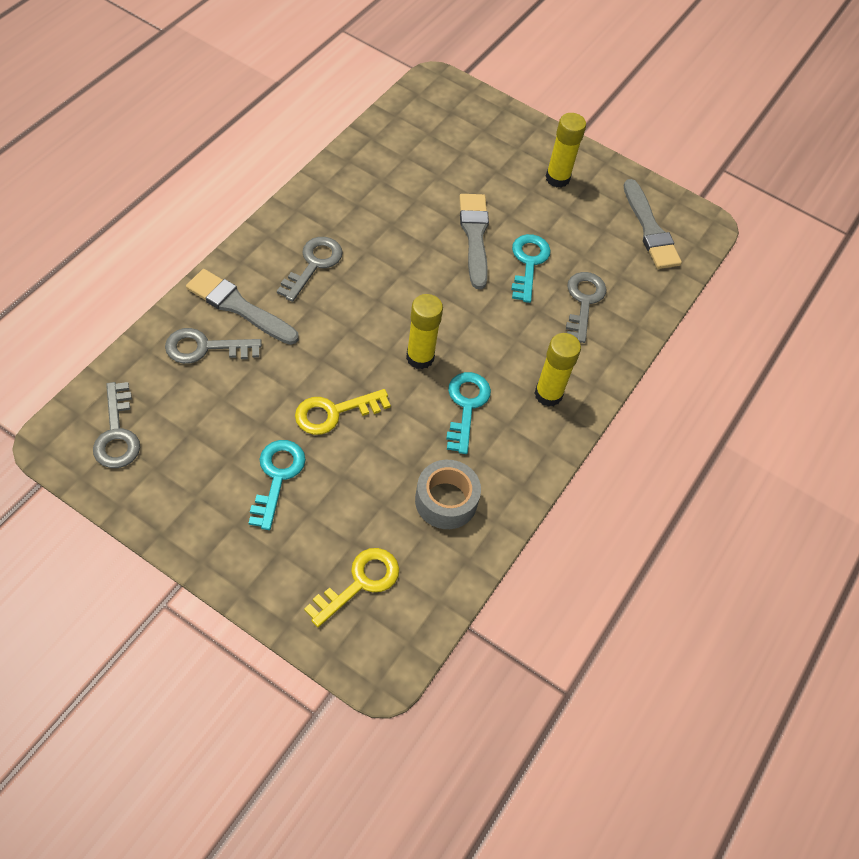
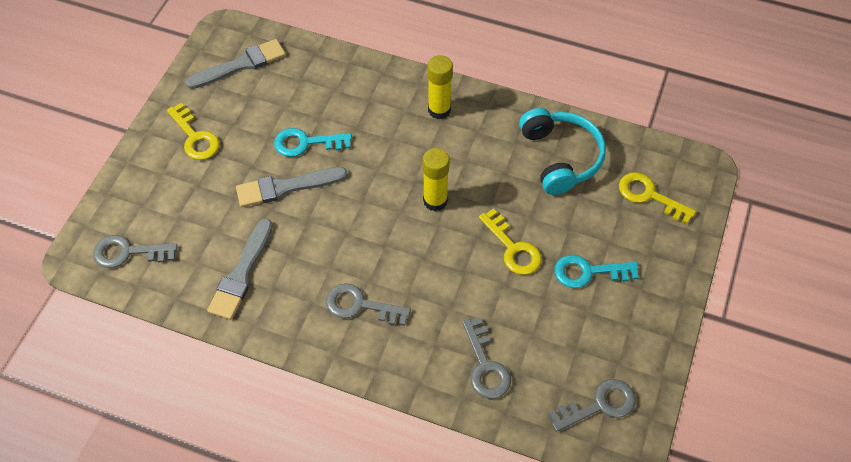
camera: 95 degrees left, 0 degrees up
(238, 307) = (430, 353): grey brush -> grey brush (241, 273)
(446, 500) = (560, 157): grey tape -> turquoise headphones
(466, 406) = (471, 160): turquoise key -> none
(557, 178) = (195, 137): yellow glue stick -> yellow key
(583, 302) = (337, 100): grey key -> grey key (128, 252)

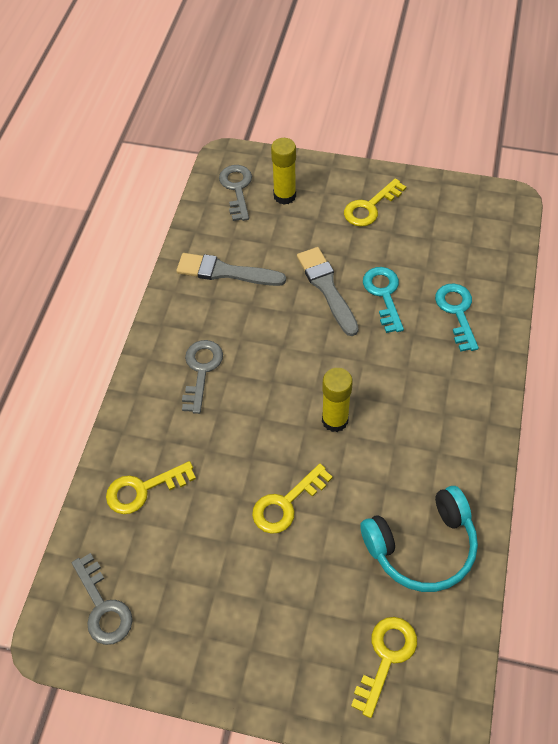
camera: 85 degrees right, 0 degrees up
(240, 65) = (469, 223): grey brush -> none
(439, 110) = (459, 409): yellow glue stick -> yellow glue stick (284, 196)
(485, 365) = (143, 489): grey key -> yellow key
(588, 272) = (266, 587): turquoise key -> turquoise key (457, 312)

